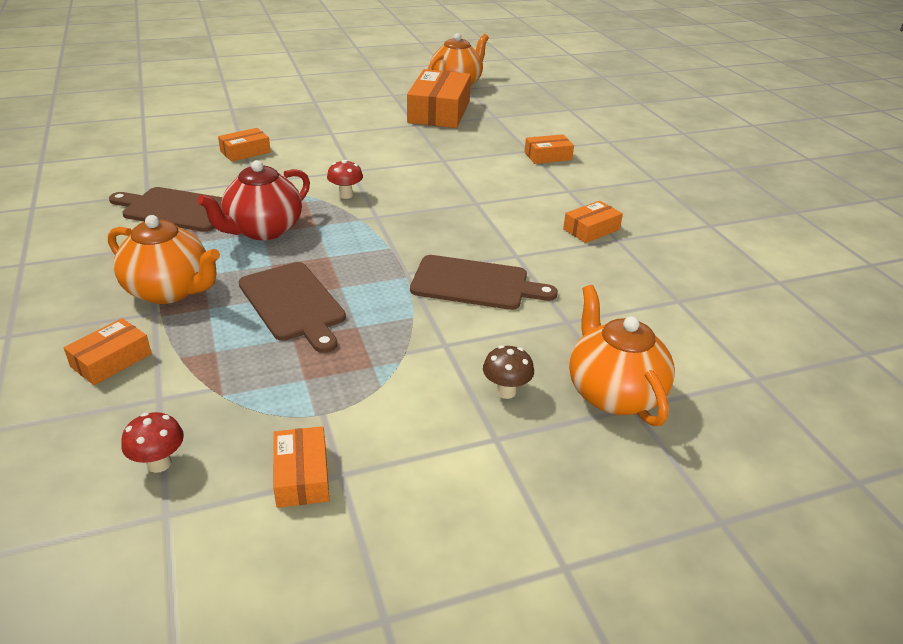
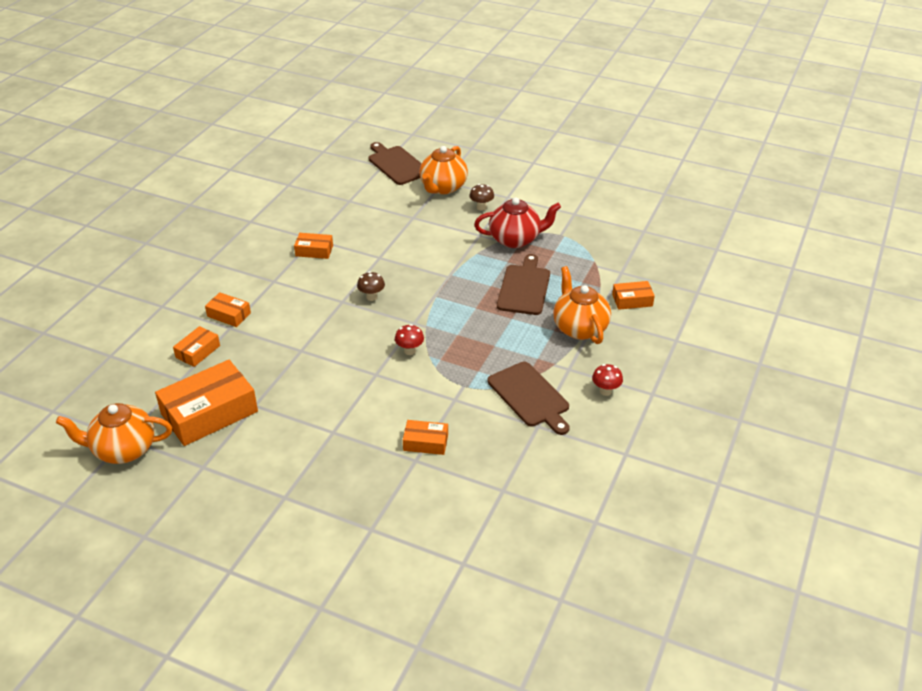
camera: 135 degrees left, 5 degrees up
(159, 463) = (636, 247): red mushroom -> red mushroom (605, 391)
(263, 230) = (492, 347): red teapot -> red teapot (515, 239)
(301, 475) = (588, 219): orange box -> orange box (198, 351)
(455, 217) = (371, 297): none -> brown mushroom
(475, 284) = (424, 253): brown cutting board -> brown cutting board (397, 164)

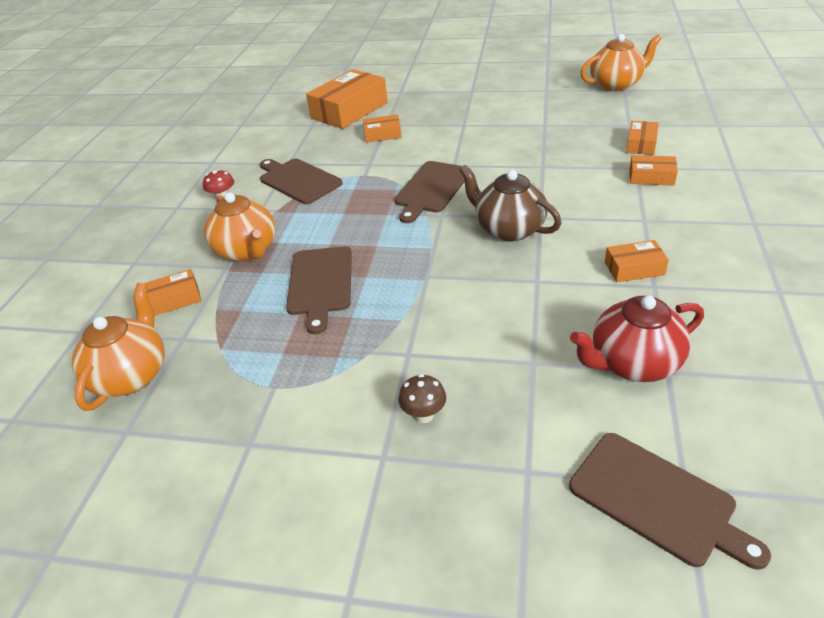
camera: 170 degrees right, 0 degrees up
(209, 413) = (576, 113): orange box -> orange box (349, 110)
(371, 297) = (508, 229): brown mushroom -> brown teapot
(409, 351) = (431, 189): red mushroom -> brown cutting board
(443, 187) = (519, 450): orange teapot -> orange teapot (132, 375)
(515, 239) = (347, 359): red teapot -> red teapot (633, 363)

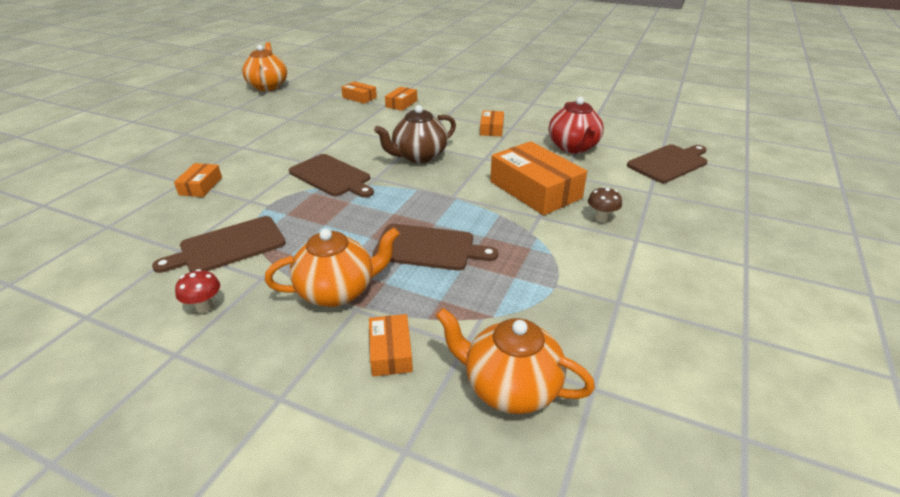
camera: 80 degrees left, 5 degrees down
(349, 110) = (113, 198): orange box -> orange box (535, 190)

